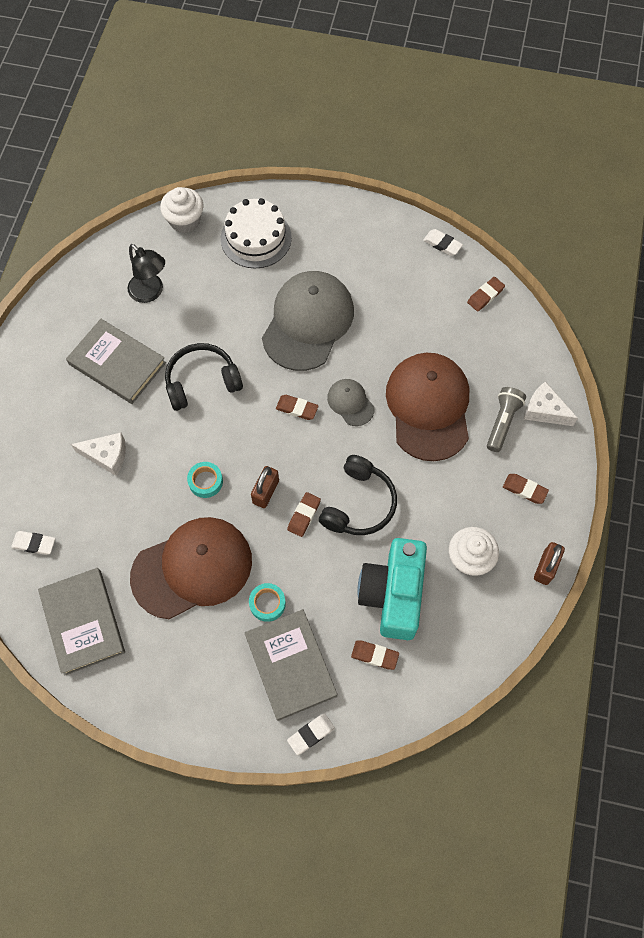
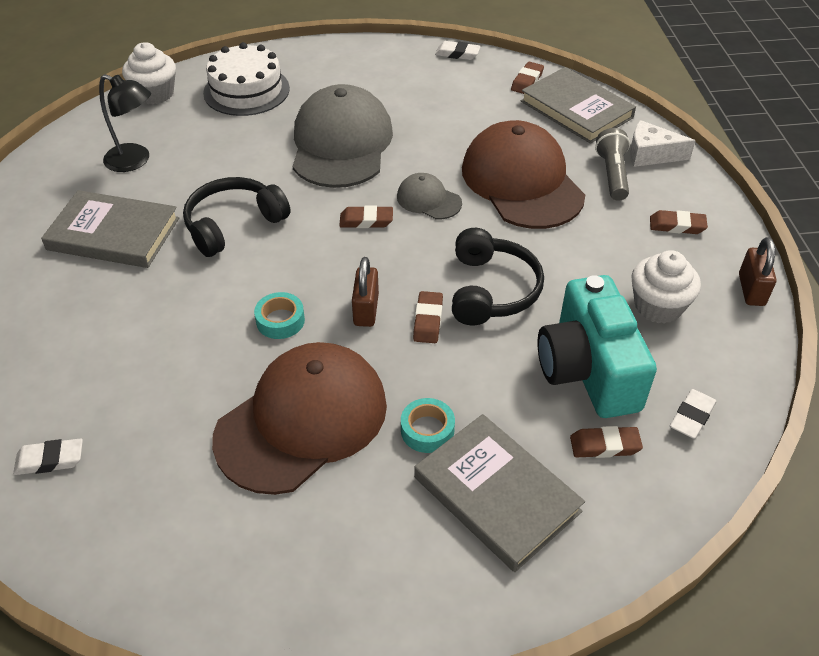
camera: 20 degrees left, 20 degrees down
(83, 622) = (158, 538): grey book -> grey book (576, 109)
(107, 456) = (131, 329): white cheese -> none
(311, 734) = (572, 574): white eraser -> white eraser (691, 417)

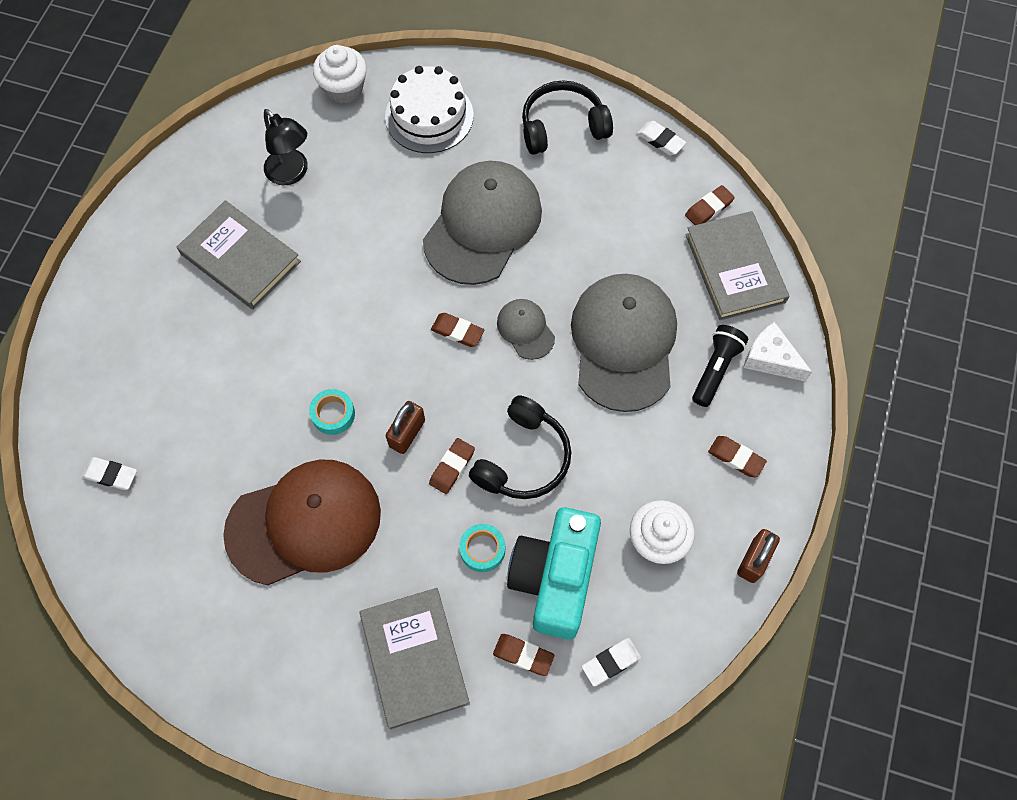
camera: 25 degrees right, 20 degrees up
(233, 225) = (342, 288): black headphones -> black headphones (562, 127)
(427, 430) = (394, 576): turquoise tape -> turquoise tape (482, 549)
(522, 182) = (623, 343): brown cap -> grey cap
(612, 174) = (715, 369): grey flashlight -> black flashlight

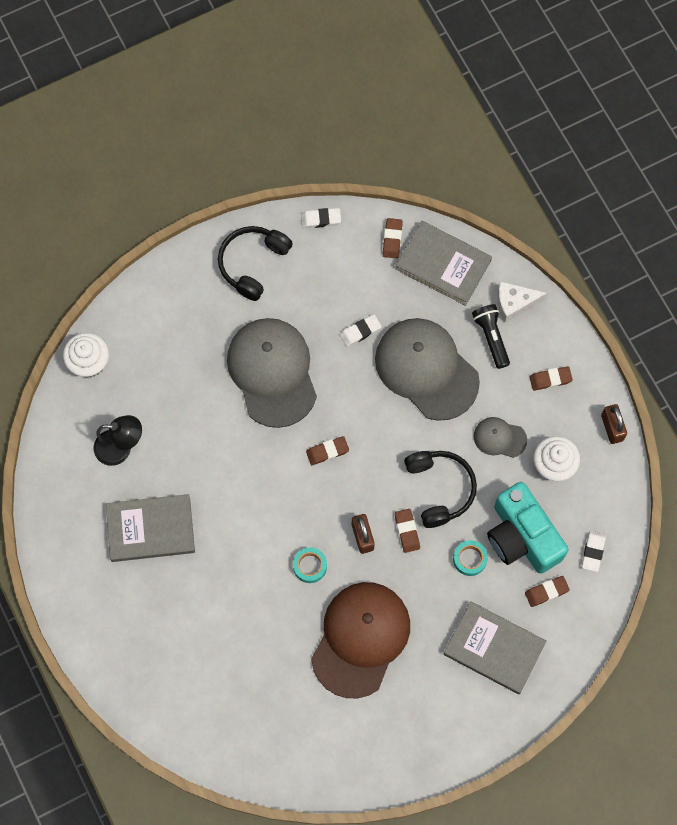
camera: 45 degrees left, 5 degrees up
(111, 475) = (224, 721): white eraser -> white eraser (360, 331)
(429, 116) = (163, 331): white cake -> none
(525, 329) = (364, 413): grey cap -> grey cap (499, 438)

